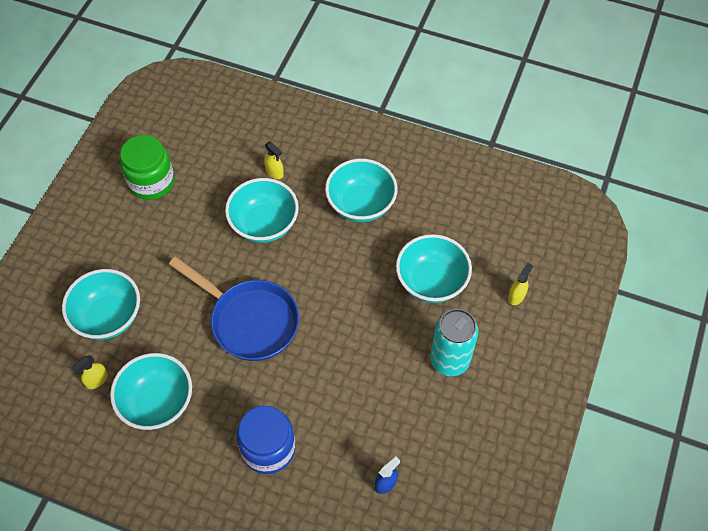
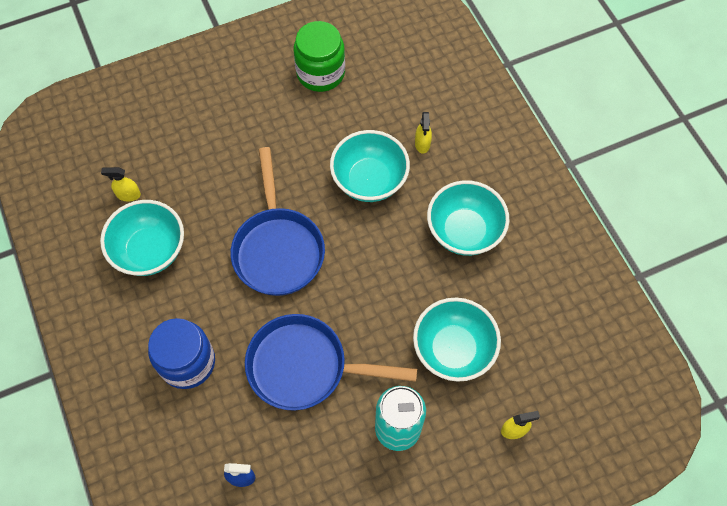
camera: 45 degrees right, 5 degrees up
(108, 317) = (184, 153): turquoise bowl -> none
(351, 377) = (305, 367): none -> blue pan

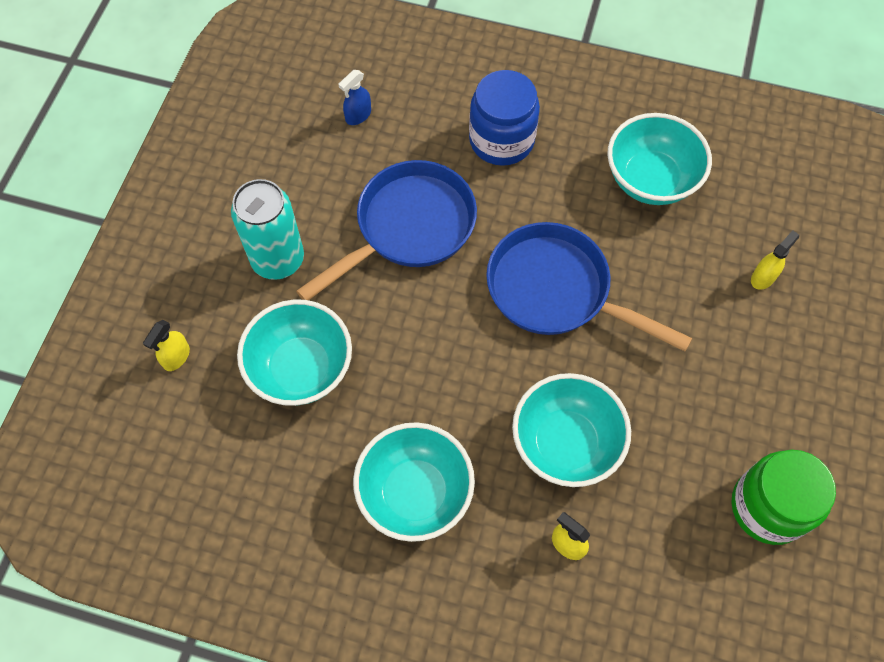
camera: 130 degrees right, 0 degrees up
(128, 195) = (736, 199): yellow spray bottle -> yellow spray bottle (763, 277)

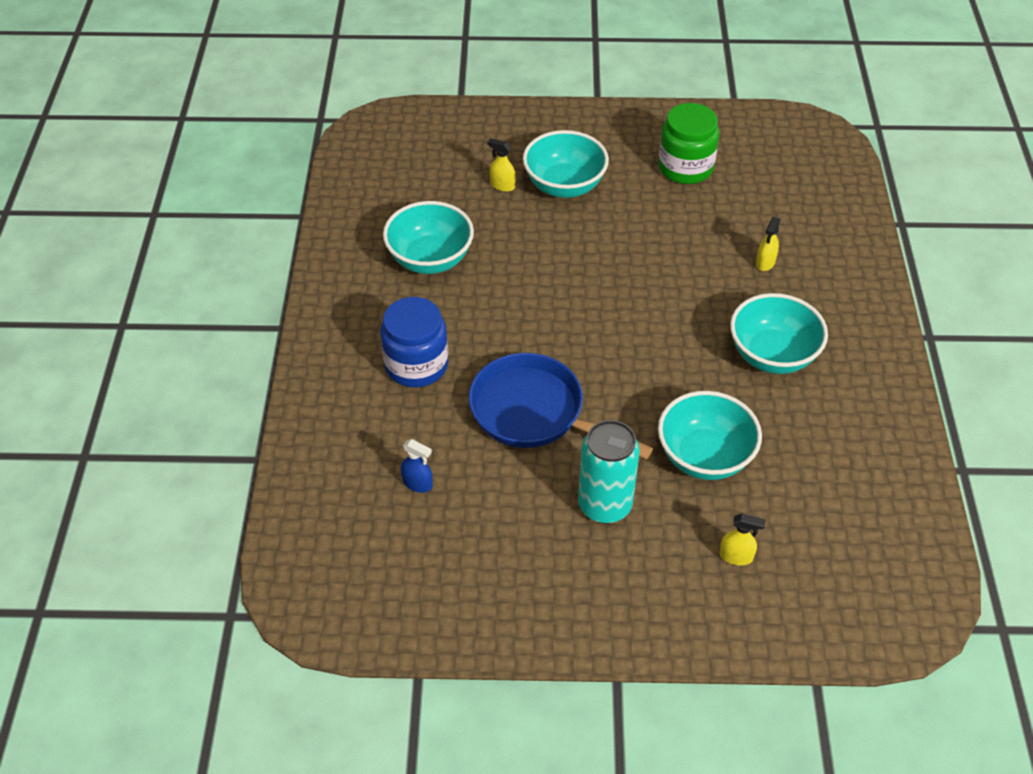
camera: 105 degrees left, 15 degrees down
(556, 291) = (560, 301): blue pan -> none
(565, 443) = (689, 275): turquoise bowl -> turquoise bowl (564, 186)

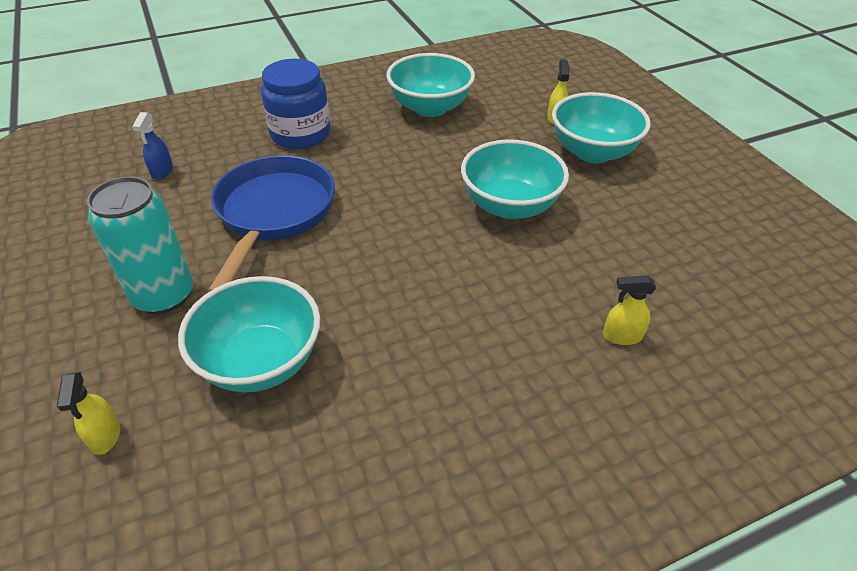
camera: 65 degrees right, 5 degrees down
(685, 167) = (711, 225): green jar -> none
(772, 355) = (463, 385): turquoise bowl -> turquoise bowl (510, 206)

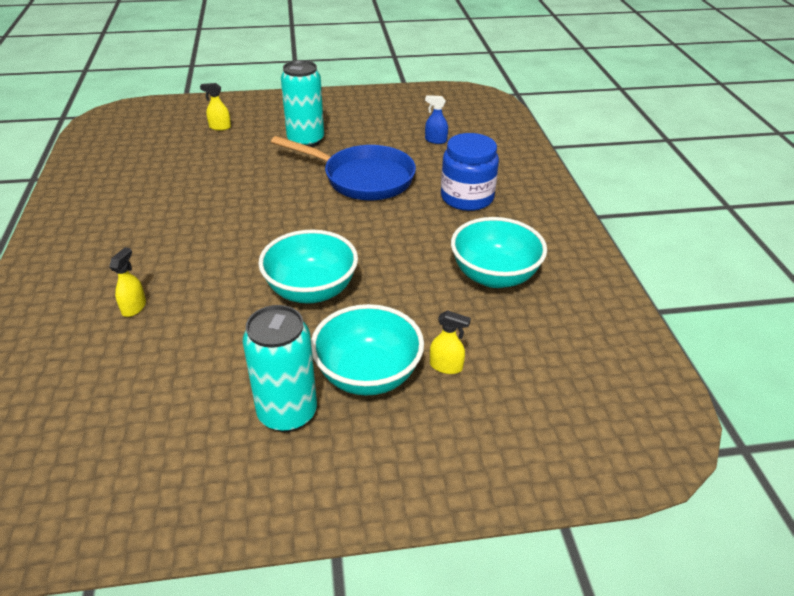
camera: 105 degrees right, 5 degrees down
(261, 361) = (232, 166): turquoise bowl -> none
(663, 183) = (287, 413): none -> turquoise can

